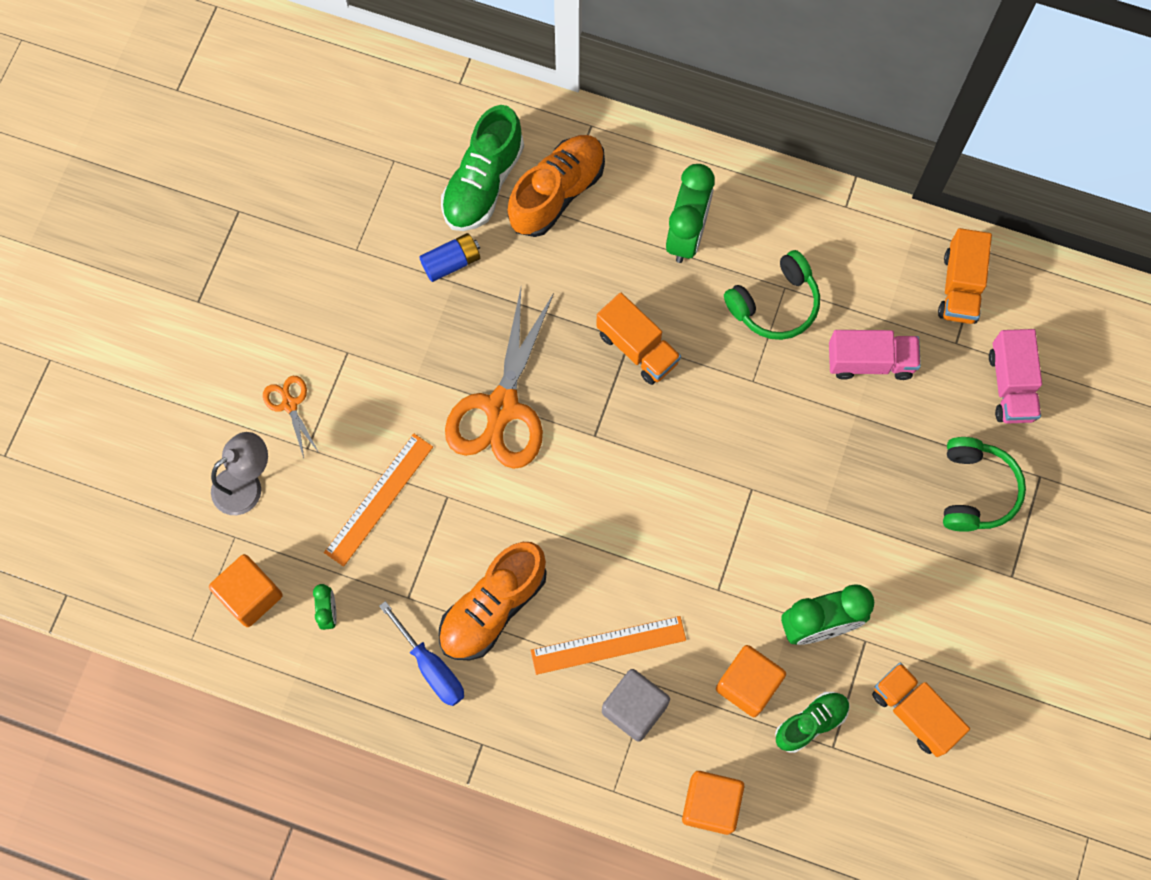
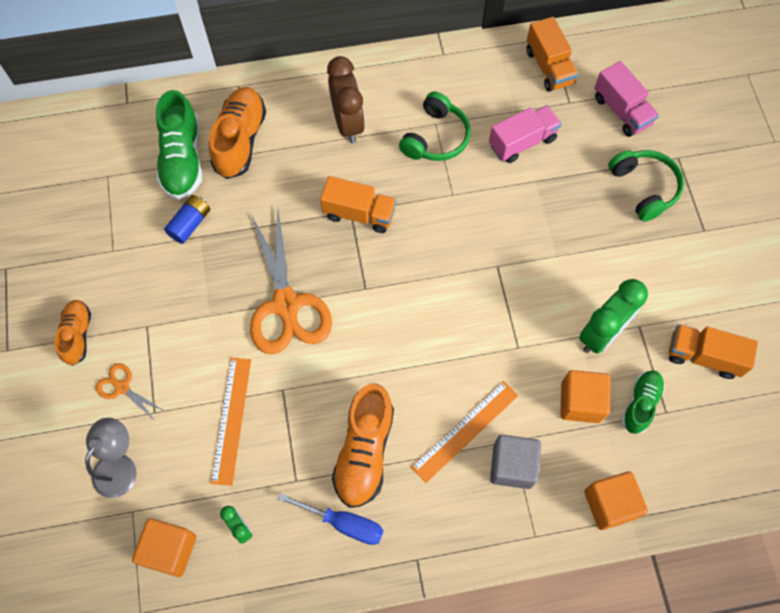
camera: 30 degrees left, 5 degrees down
(274, 324) = (77, 335): none -> orange shoe
(686, 235) = (348, 123): green clock -> brown clock

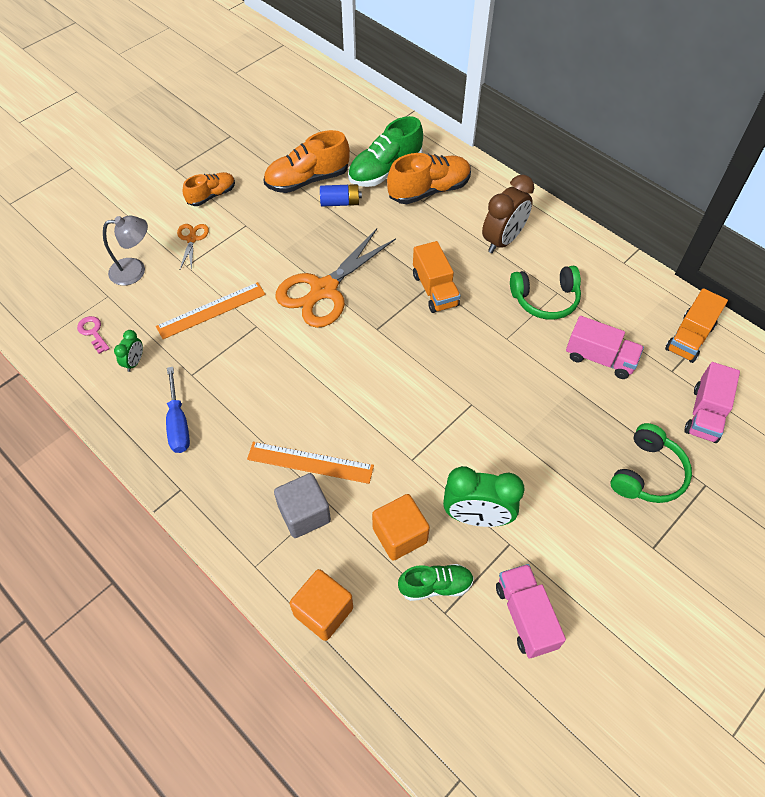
camera: 55 degrees right, 10 degrees down
(170, 550) = (93, 332): orange cube -> pink key
(364, 451) = (244, 404): orange shoe -> orange shoe (307, 180)
(703, 356) = (525, 616): orange truck -> pink truck

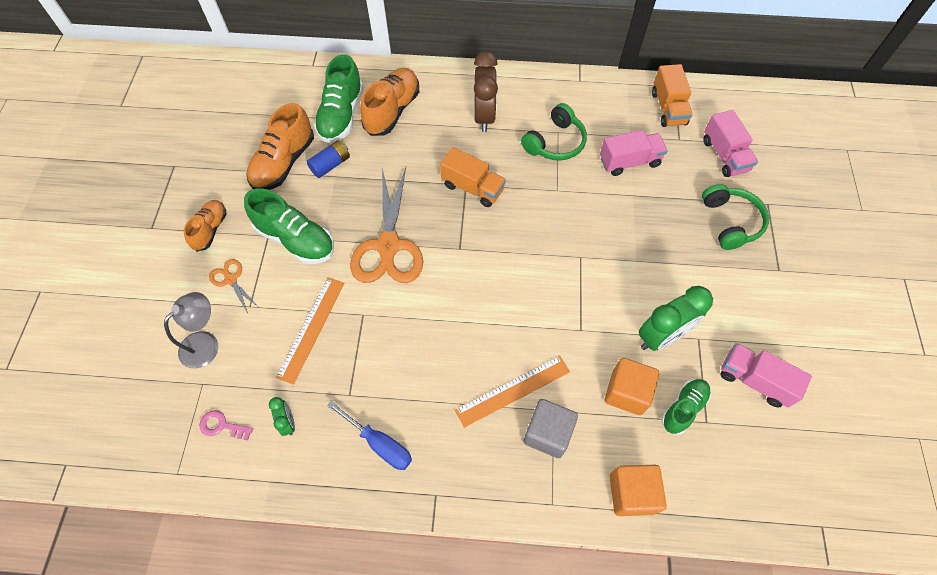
camera: 40 degrees left, 5 degrees up
(262, 240) = (295, 239): none -> green shoe

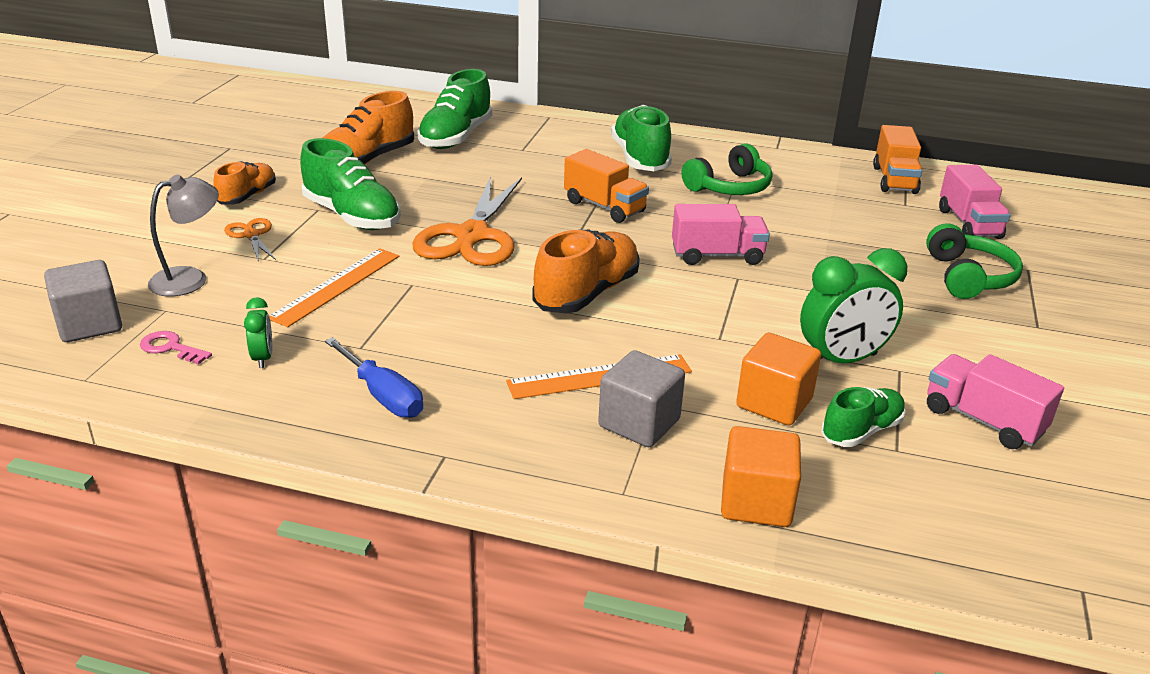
camera: 10 degrees right, 30 degrees down
(156, 413) = (89, 324): none -> grey cube
(330, 165) = (425, 169): blue battery -> none
(392, 111) = (522, 141): orange shoe -> orange shoe (586, 293)
(484, 116) = (640, 158): brown clock -> green shoe
(629, 162) = (829, 213): pink truck -> pink truck (717, 255)

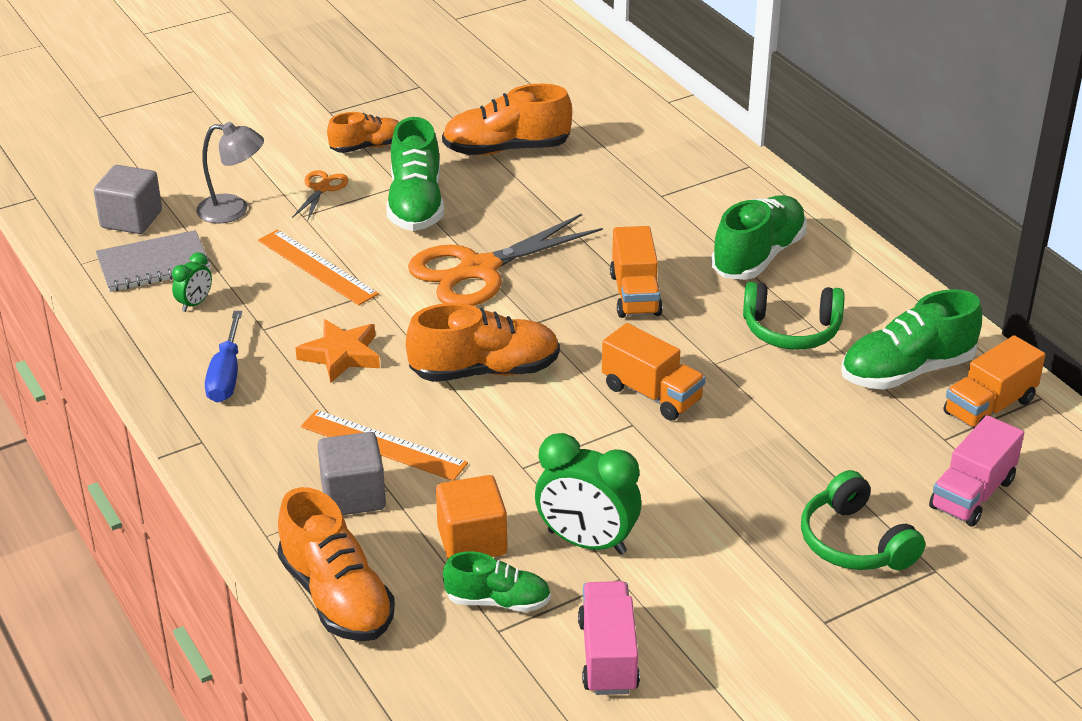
camera: 45 degrees right, 5 degrees up
(170, 348) = (153, 264): pink key -> grey notebook
(336, 286) = (317, 267): orange ruler -> orange ruler turned 60 degrees clockwise
(456, 137) = (621, 154): green shoe -> green shoe (907, 371)
(460, 334) = (341, 355): none -> orange star
(717, 255) = (652, 394): pink truck -> orange truck
(756, 502) = (336, 597): orange cube -> orange shoe
(968, 277) = (854, 542): green headphones -> green headphones turned 105 degrees clockwise

